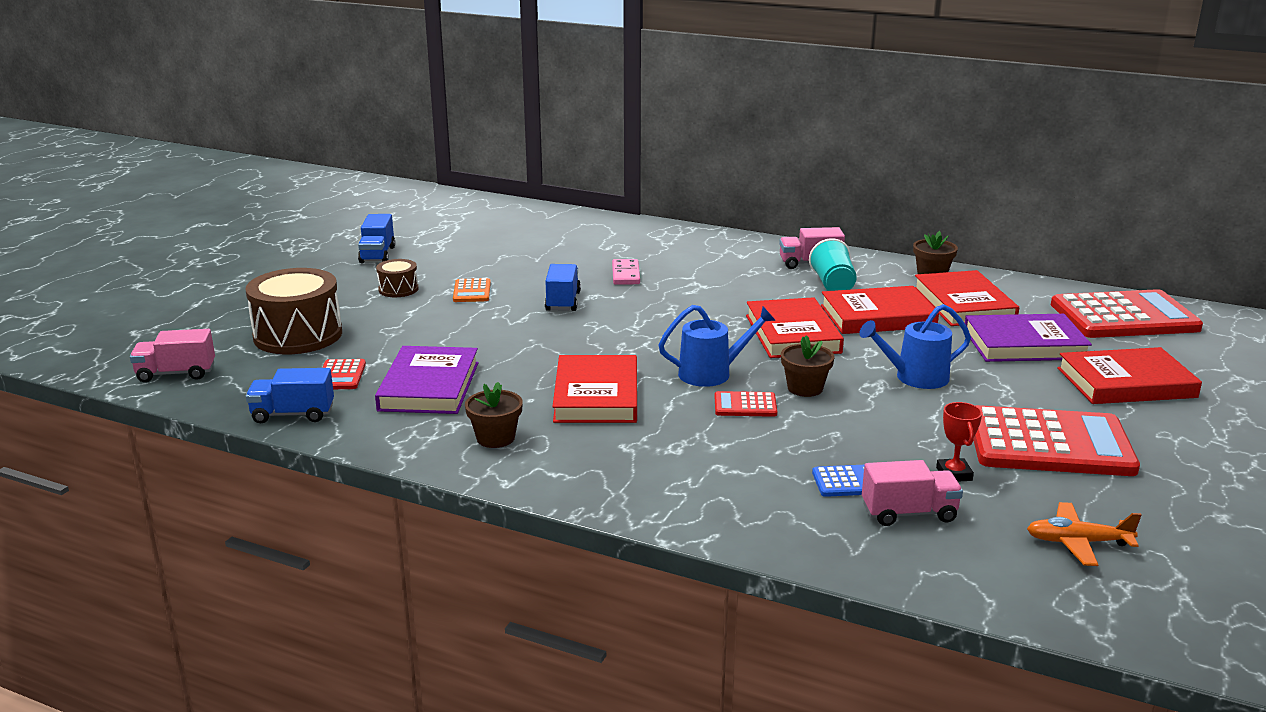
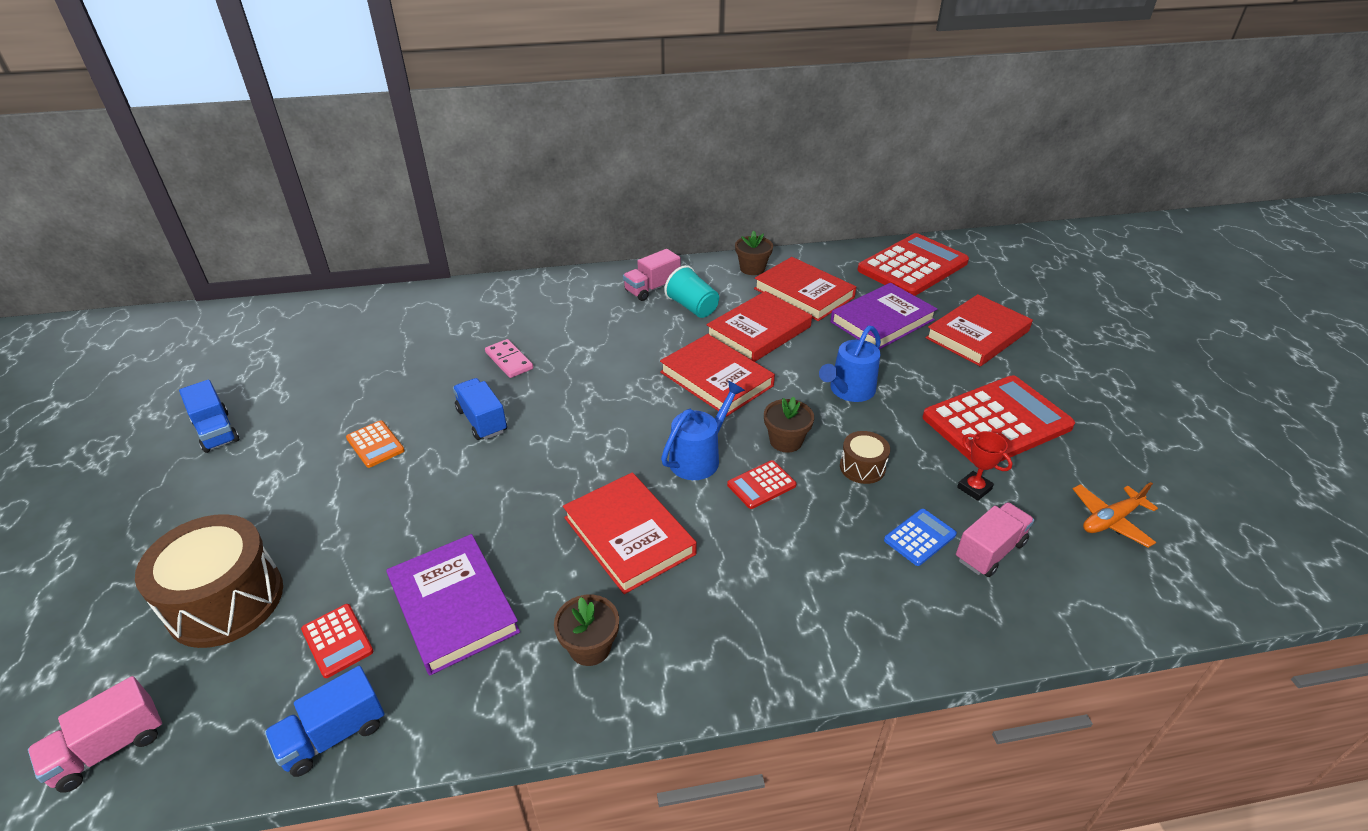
camera: 35 degrees left, 15 degrees up
(398, 289) = (288, 475): brown drum -> brown drum (862, 467)

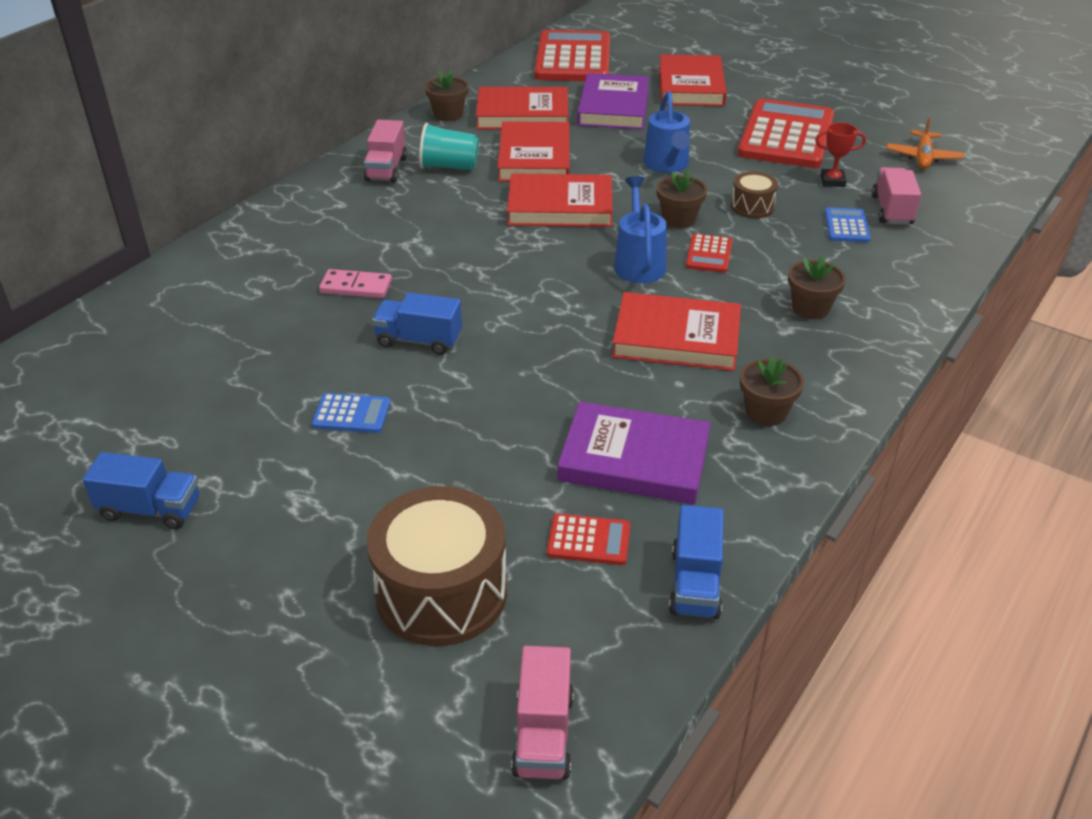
camera: 45 degrees left, 0 degrees up
(375, 444) = (351, 414): orange calculator -> blue calculator
(767, 588) = (810, 308): none -> brown flower pot

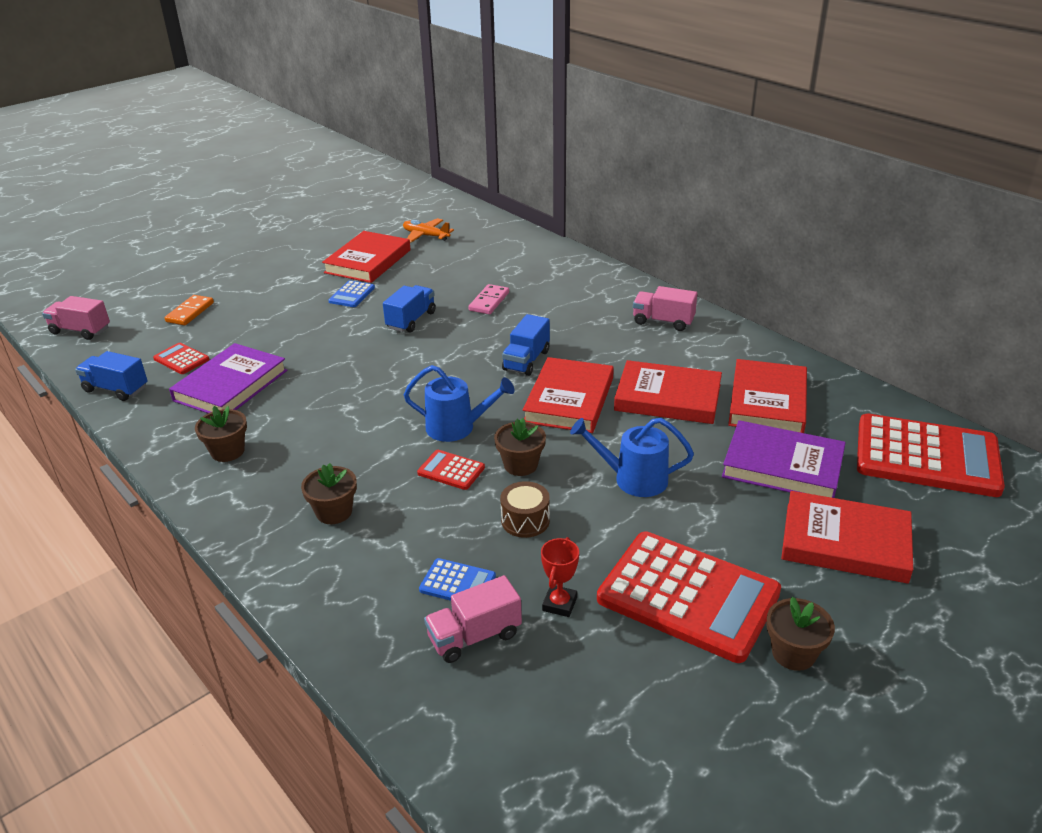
camera: 105 degrees right, 5 degrees down
(150, 509) = (318, 243): blue truck -> blue truck (526, 360)
(441, 592) = (190, 312): brown drum -> orange domino
(448, 114) = (769, 359): brown flower pot -> brown flower pot (793, 653)
(449, 166) = (661, 351): turquoise cup -> none
(589, 540) = (181, 359): red calculator -> red calculator turned 105 degrees clockwise
(676, 338) = (342, 427): red book -> red book (368, 261)
(892, 210) = (474, 636): pink truck -> pink truck turned 135 degrees clockwise
(923, 157) = (598, 726): orange plane -> orange plane (426, 236)

